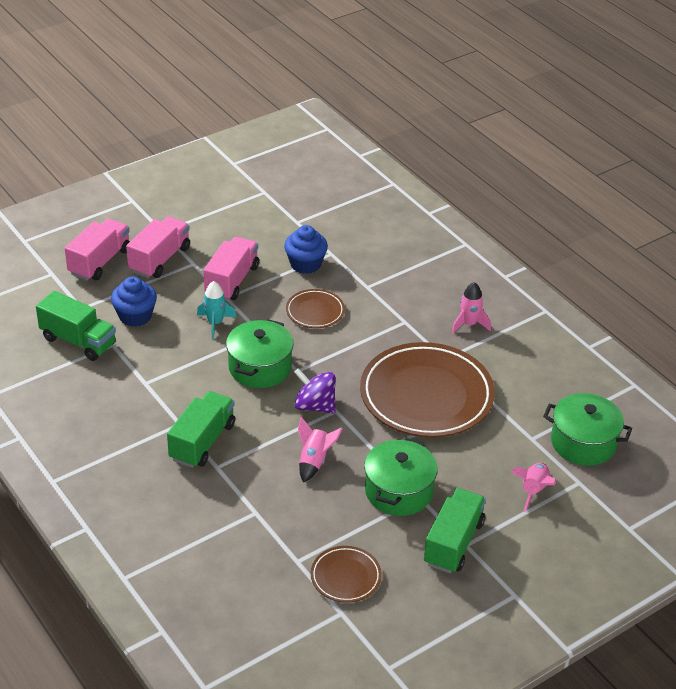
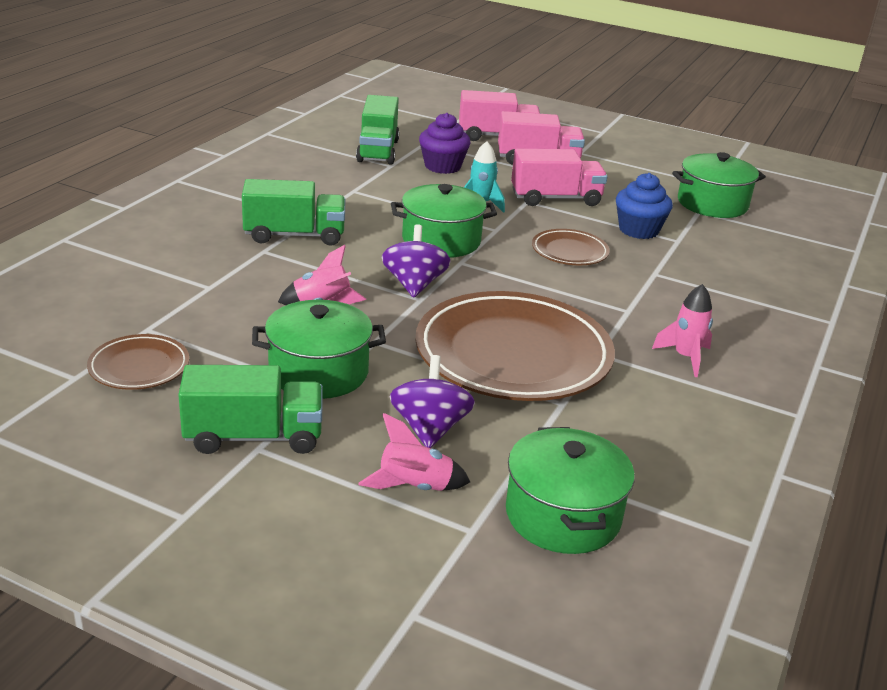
camera: 60 degrees right, 10 degrees down
(135, 316) = (442, 166): blue cupcake -> purple cupcake
(290, 209) = (712, 204): none -> green pot
(483, 463) = (430, 428): none -> purple spinning top

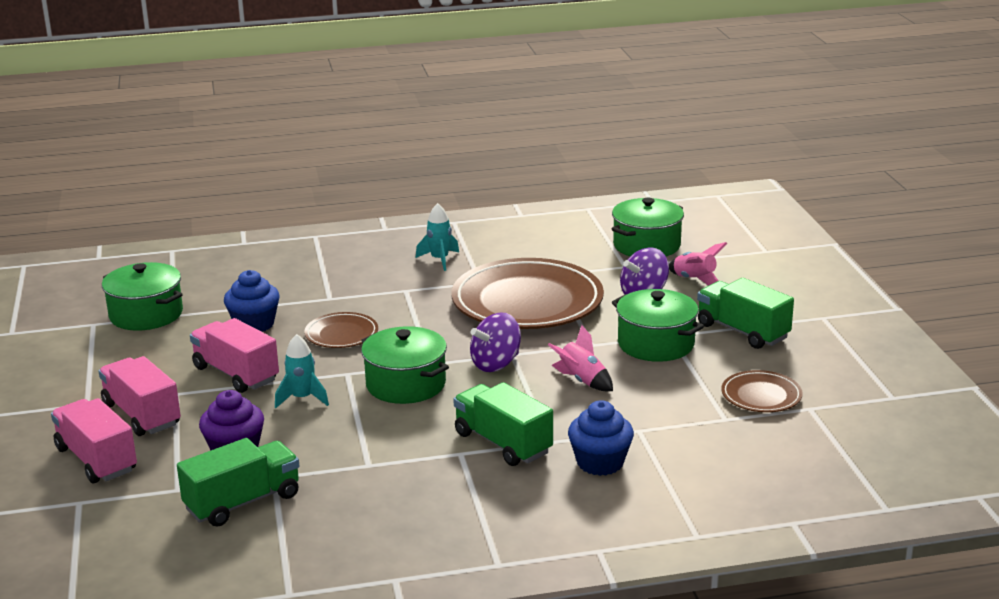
camera: 125 degrees left, 5 degrees down
(203, 253) = (600, 462): none -> blue cupcake
(685, 357) = (439, 260): pink rocket -> turquoise rocket

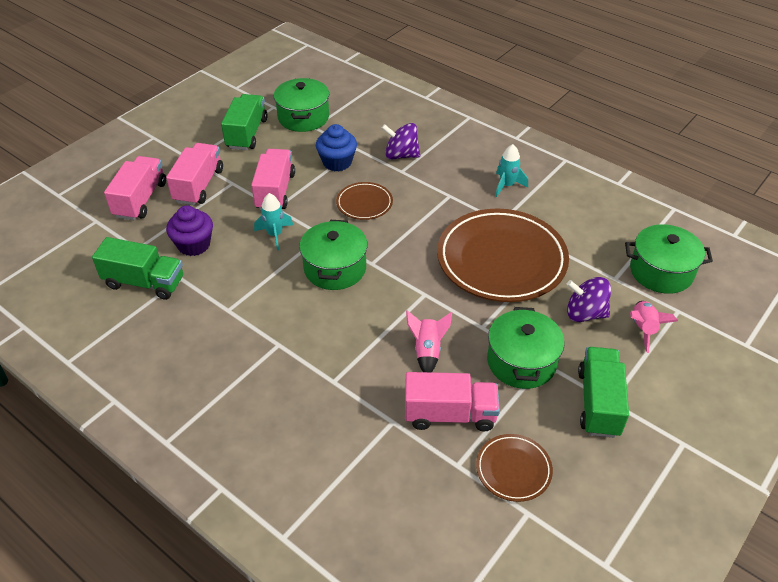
camera: 50 degrees right, 20 degrees up
(496, 364) = (403, 294): purple spinning top -> purple spinning top (401, 155)
(503, 443) = (308, 358): green truck -> green truck (247, 134)
(600, 462) = (330, 424): blue cupcake -> none
(667, 400) = (449, 414): none -> pink truck

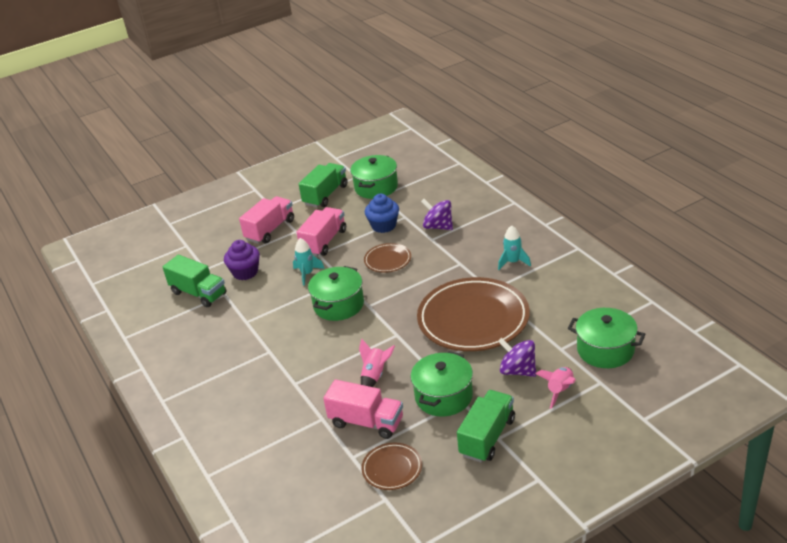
camera: 25 degrees right, 10 degrees down
(140, 200) = (224, 234): pink truck -> none

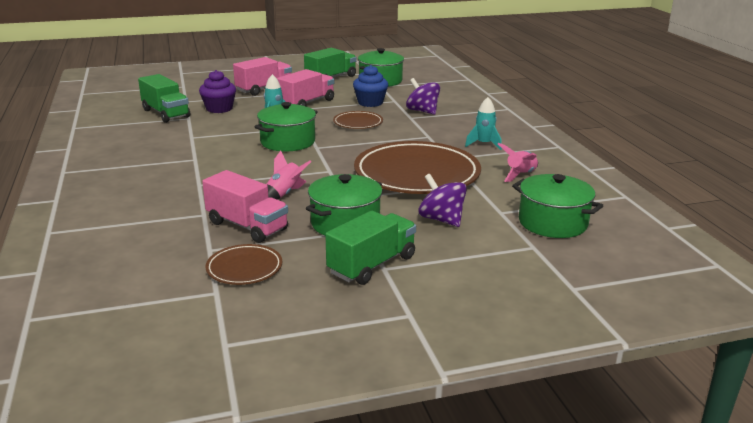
camera: 10 degrees right, 10 degrees down
(560, 391) = (481, 244): pink rocket -> pink rocket (520, 175)

